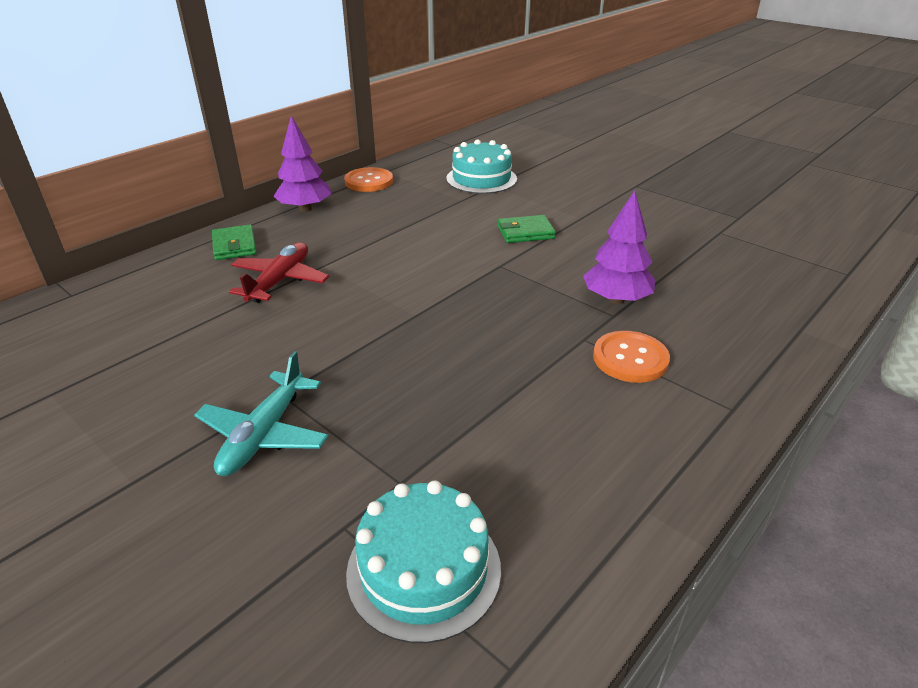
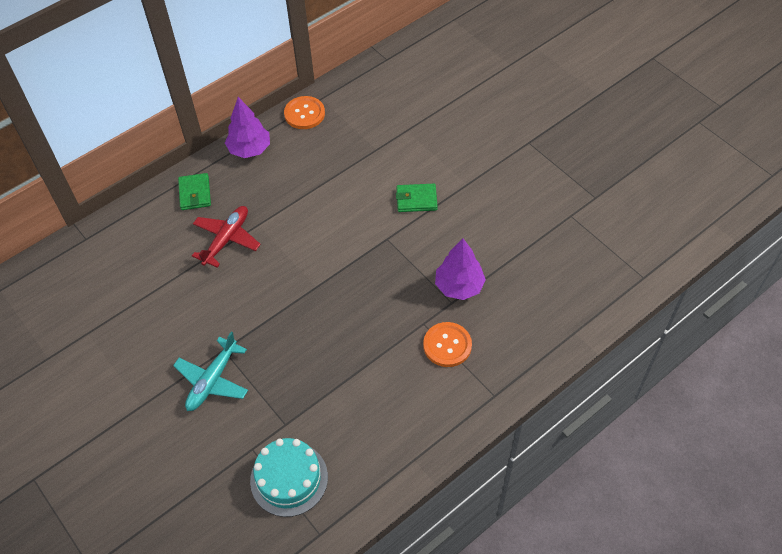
camera: 10 degrees right, 20 degrees up
(481, 179) = (400, 119): turquoise cake -> none

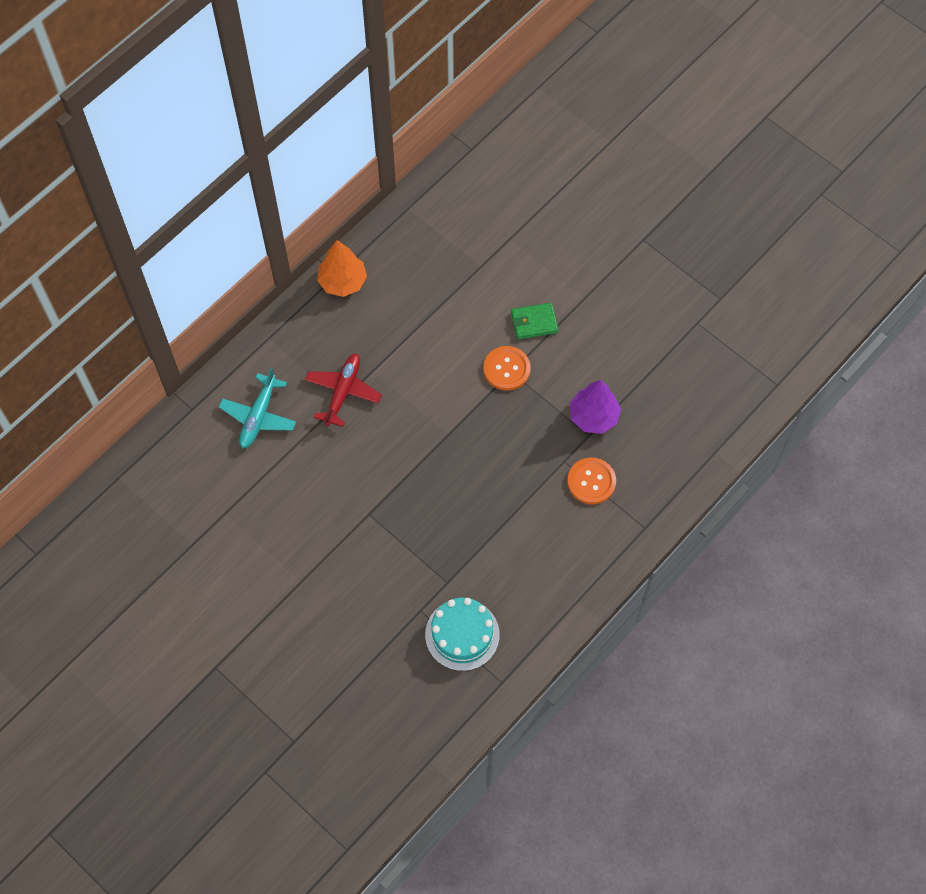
camera: 10 degrees left, 10 degrees up
(195, 193) = (296, 342): green wallet -> none
(212, 380) = (365, 547): turquoise plane -> turquoise plane (258, 416)
(249, 149) = (342, 281): purple tree -> orange tree
(304, 114) = (393, 230): orange button -> orange button (506, 369)

